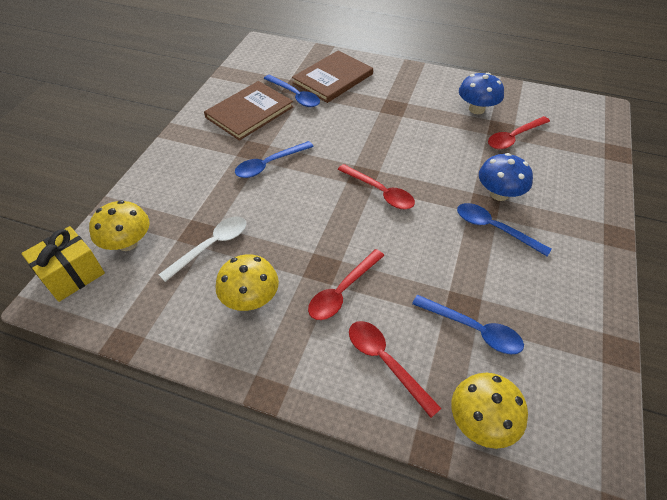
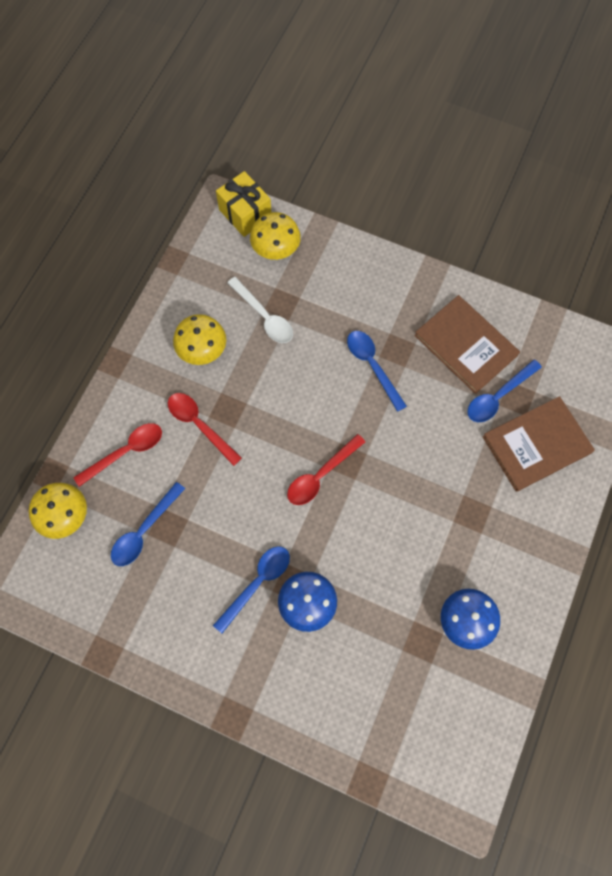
camera: 95 degrees right, 20 degrees up
(333, 78) = (536, 445): brown book -> brown book turned 75 degrees counterclockwise
(514, 137) = (404, 653): red spoon -> none

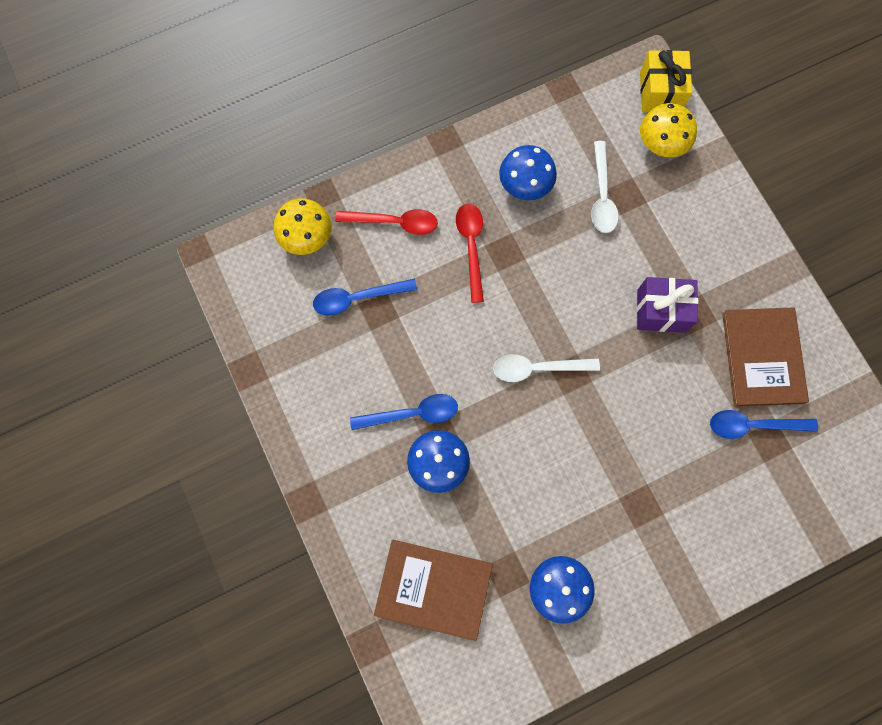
camera: 40 degrees right, 5 degrees up
(202, 350) = (525, 185): yellow mushroom -> blue mushroom
(321, 475) = (537, 368): red spoon -> white spoon
(372, 366) = (661, 311): blue spoon -> purple gift
(536, 445) = (752, 495): brown book -> brown book (433, 589)

